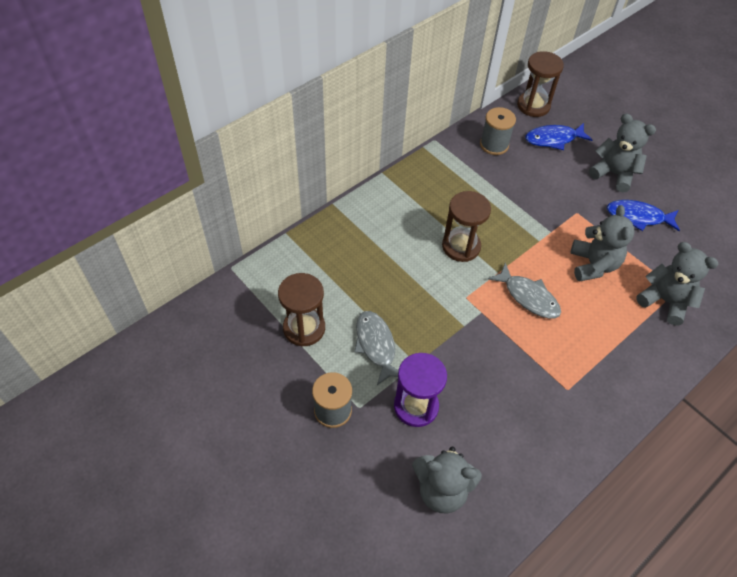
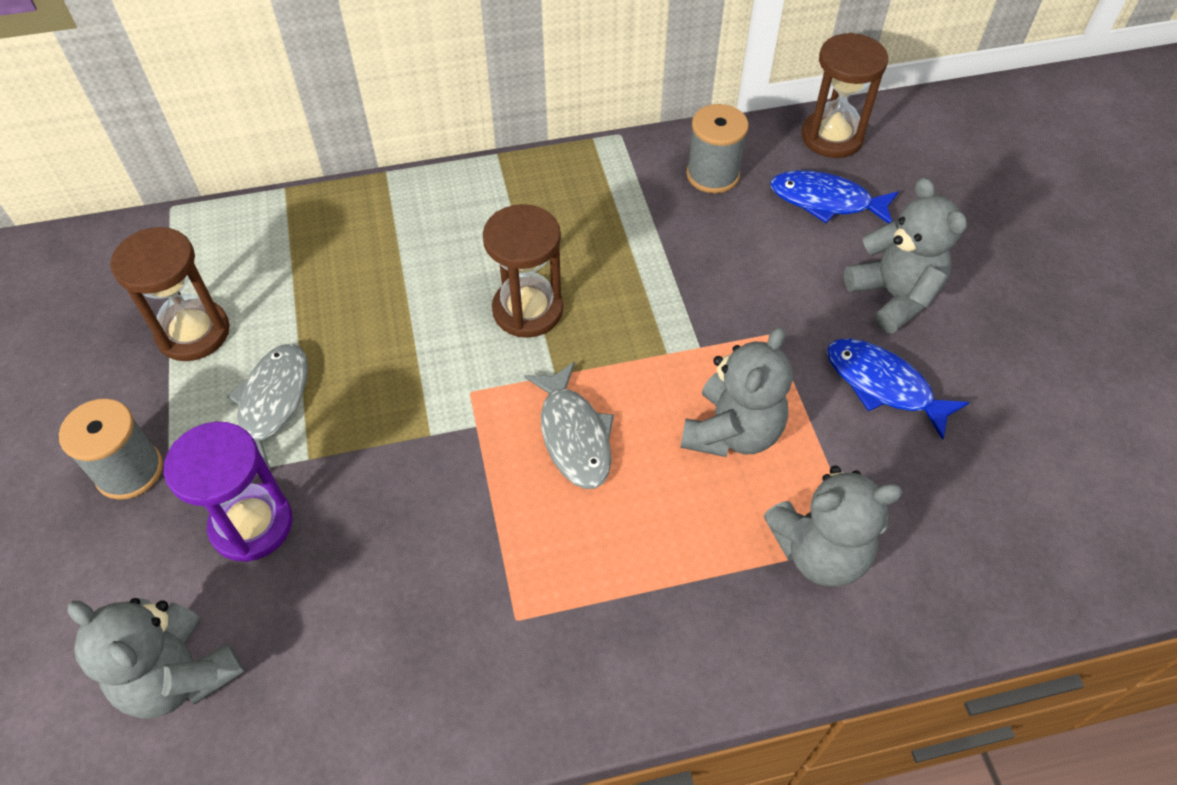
camera: 30 degrees right, 0 degrees up
(665, 301) = (819, 551): grey teddy bear -> grey teddy bear turned 105 degrees clockwise

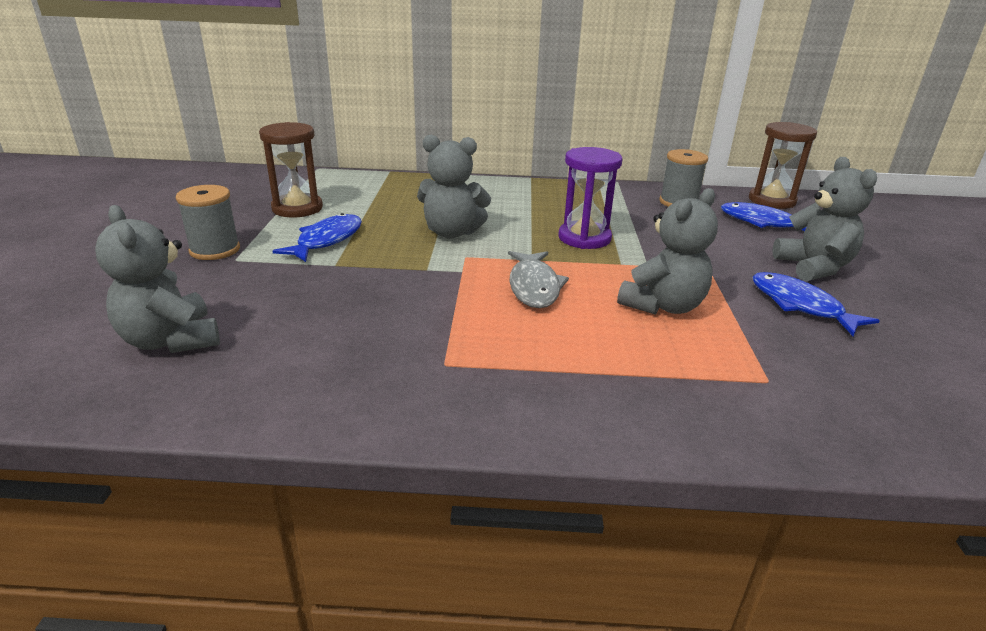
camera: 15 degrees right, 25 degrees down
(251, 524) = (276, 284): purple hourglass -> purple hourglass (584, 238)
(272, 404) = (326, 240): grey fish -> blue fish
(527, 310) = (524, 232): brown hourglass -> none
(819, 551) = (727, 379): grey teddy bear -> grey teddy bear (452, 232)

